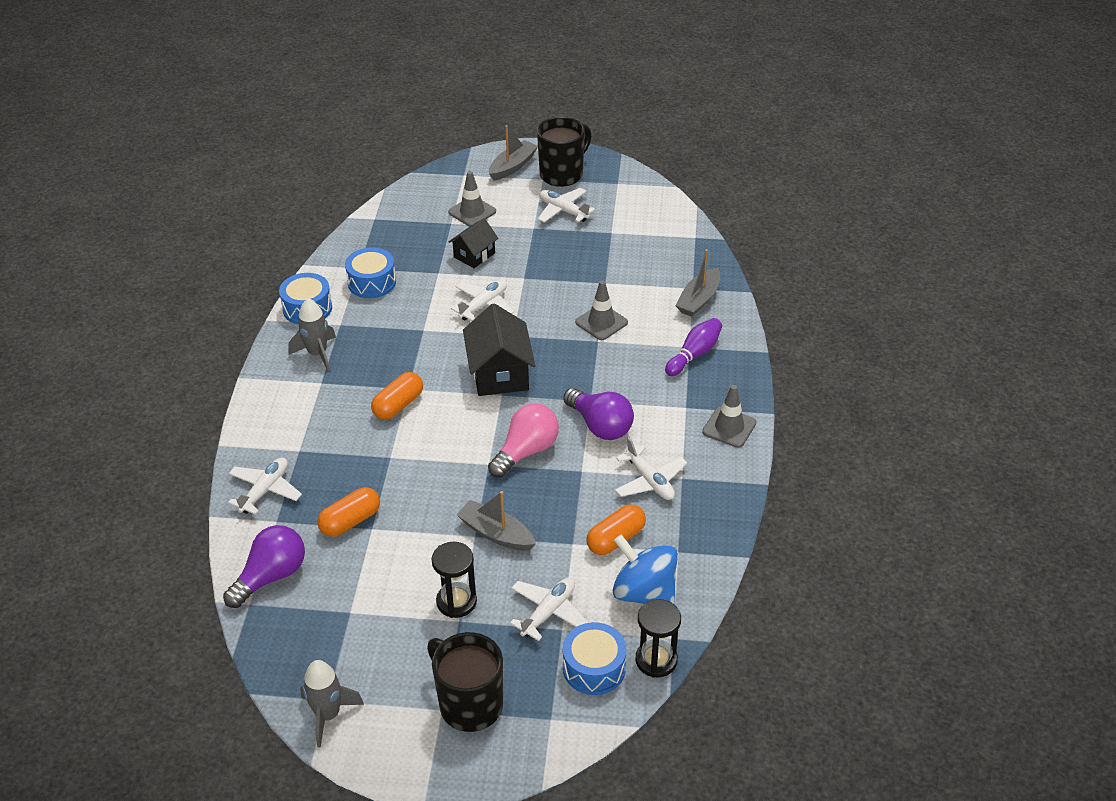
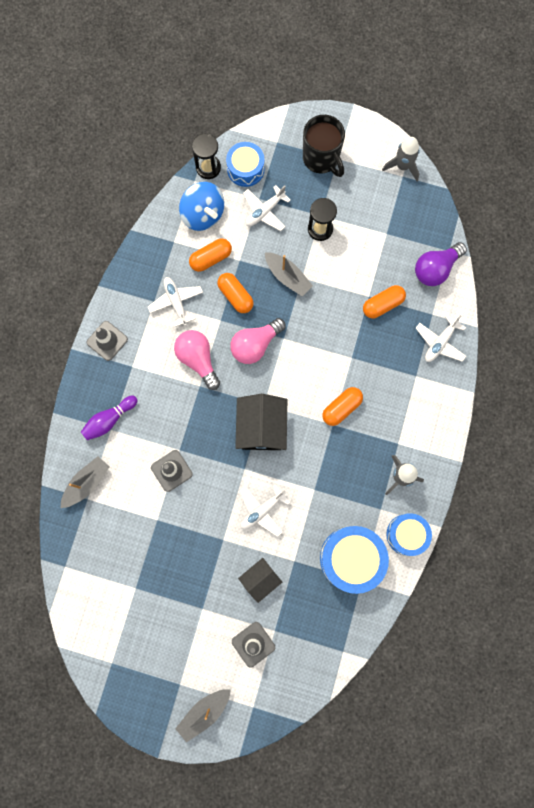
camera: 170 degrees left, 35 degrees up
(372, 282) = (351, 558): blue drum -> blue drum, size x1.55
(562, 174) = (159, 689): black mug -> none
(563, 211) = (171, 629): white plane -> none
(567, 500) = (235, 296): none -> orange capsule
(600, 425) = (198, 359): purple light bulb -> pink light bulb

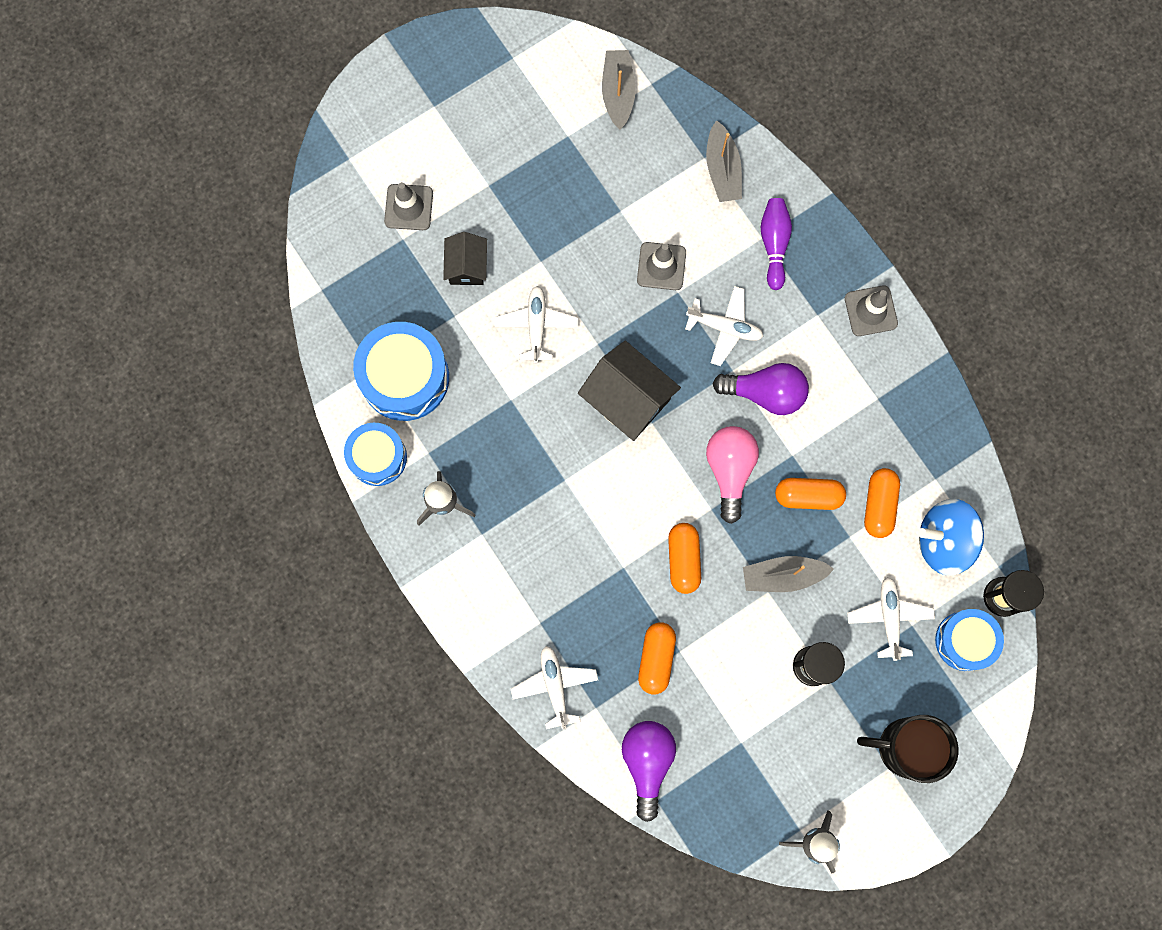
camera: 130 degrees right, 0 degrees up
(176, 302) = (855, 422): white plane -> white plane (725, 327)
(198, 359) = (765, 393): pink light bulb -> purple light bulb
(204, 711) = (387, 109): grey boat -> grey boat (618, 92)
(341, 408) = (575, 505): orange capsule -> orange capsule (683, 559)

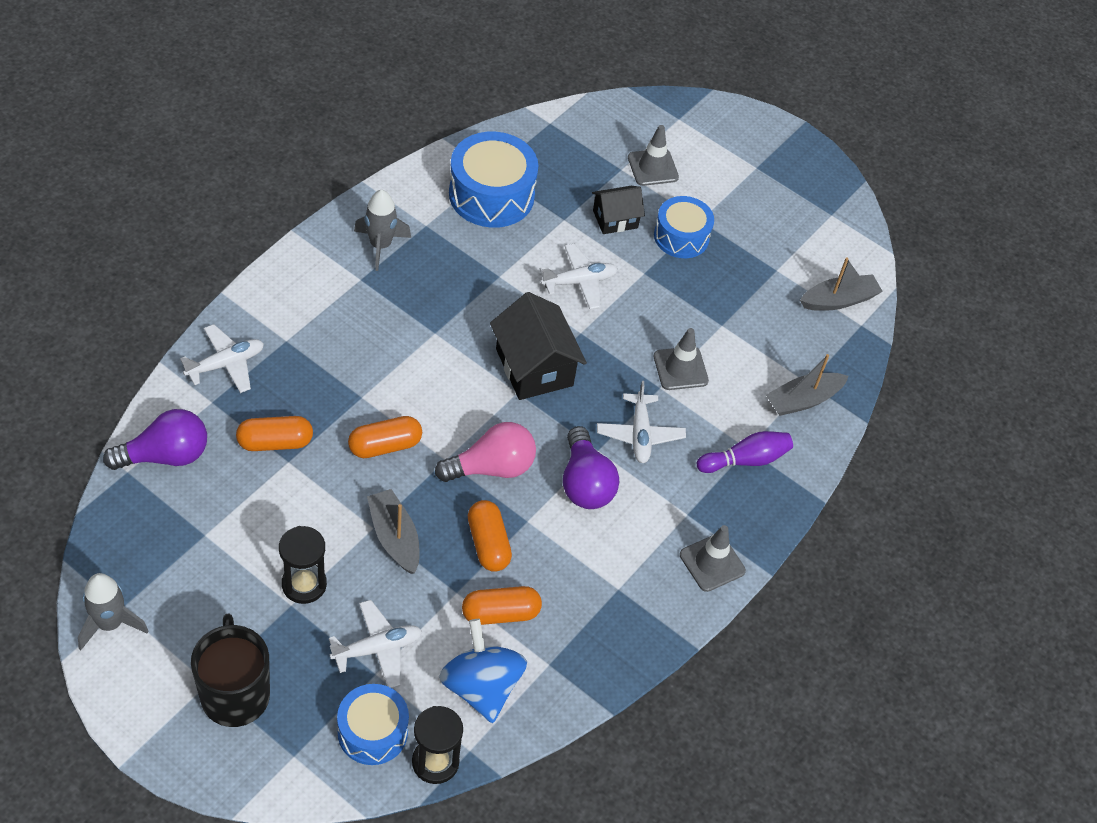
camera: 65 degrees right, 25 degrees down
(377, 457) = (409, 190): blue drum -> blue drum (681, 237)
(627, 399) = (534, 367): black house -> black house turned 45 degrees counterclockwise

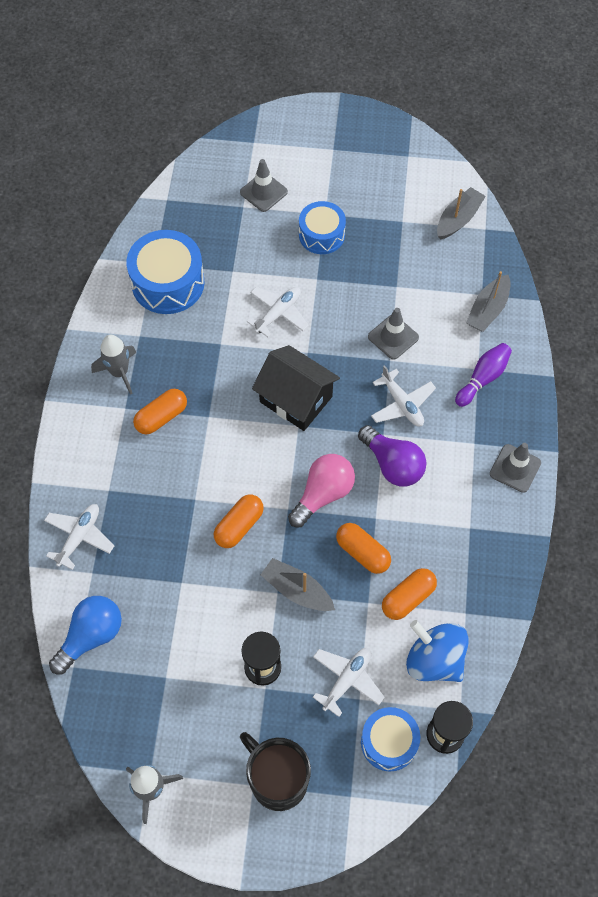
camera: 25 degrees left, 10 degrees up
(165, 456) = (91, 636): purple light bulb -> blue light bulb
(275, 442) = (161, 574): orange capsule -> orange capsule (161, 417)
(615, 219) = (267, 249): black house -> none

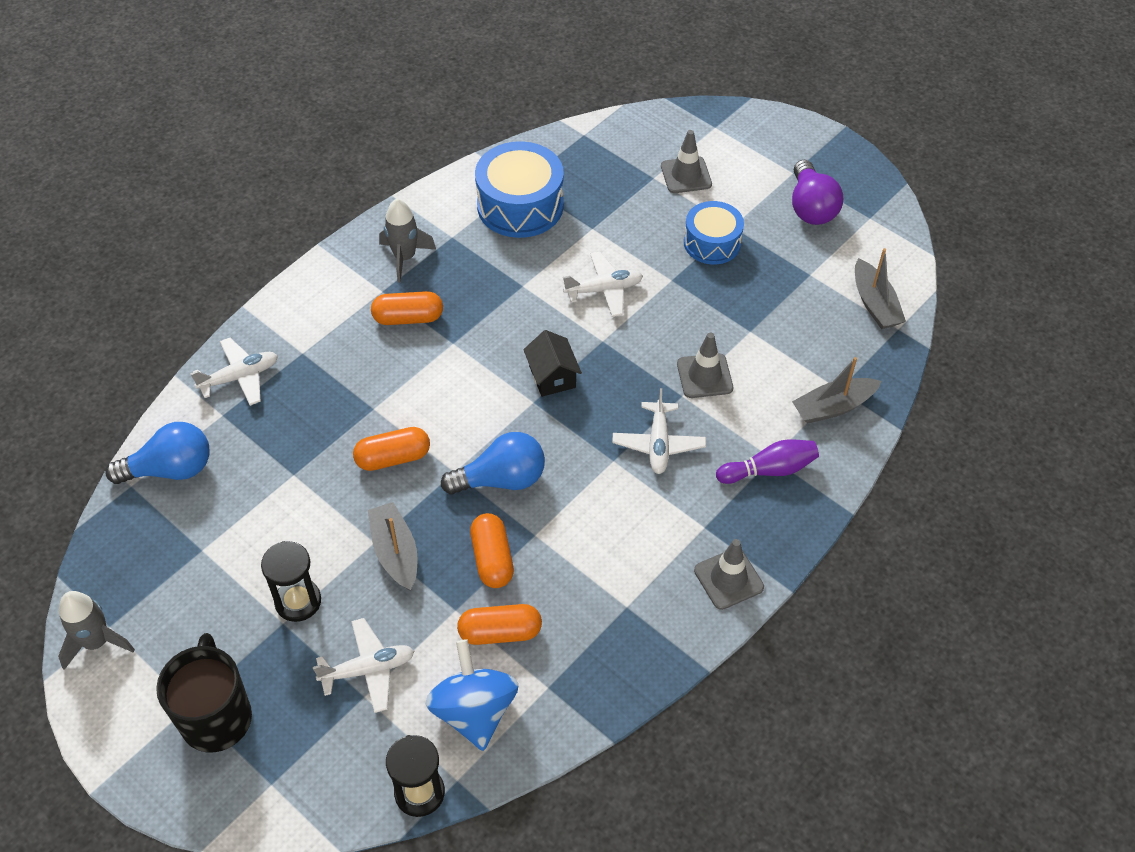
camera: 35 degrees right, 10 degrees down
(296, 399) = (552, 376): black house -> black house, size x0.60
(323, 494) = (501, 479): pink light bulb -> blue light bulb
(389, 742) = (356, 759): blue drum -> none
(392, 464) = (598, 495): purple light bulb -> purple light bulb (810, 207)
(458, 219) = (875, 304): grey boat -> grey boat turned 90 degrees clockwise

